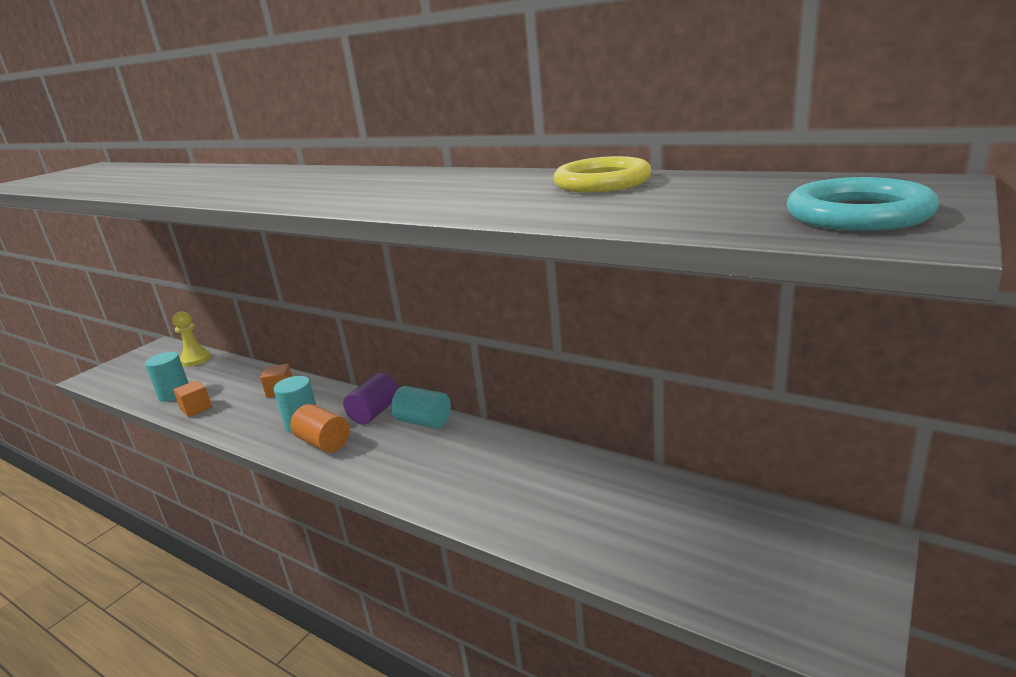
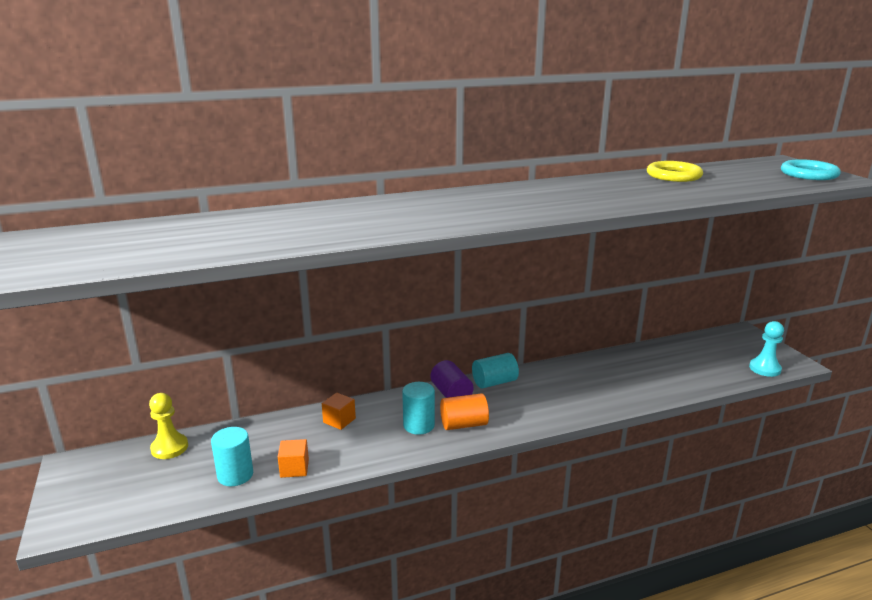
camera: 55 degrees left, 0 degrees up
(758, 611) = (764, 369): none -> turquoise pawn

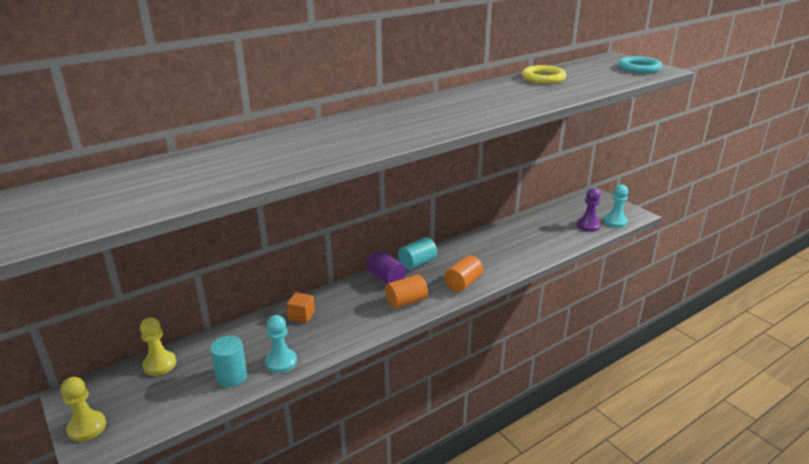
camera: 15 degrees left, 5 degrees up
(67, 501) = (87, 427): none -> yellow pawn
(294, 468) = (281, 362): orange cube -> turquoise pawn
(419, 425) = (370, 308): turquoise cylinder -> none
(540, 414) = (463, 283): none -> orange cylinder
(726, 368) = (588, 225): none -> purple pawn

